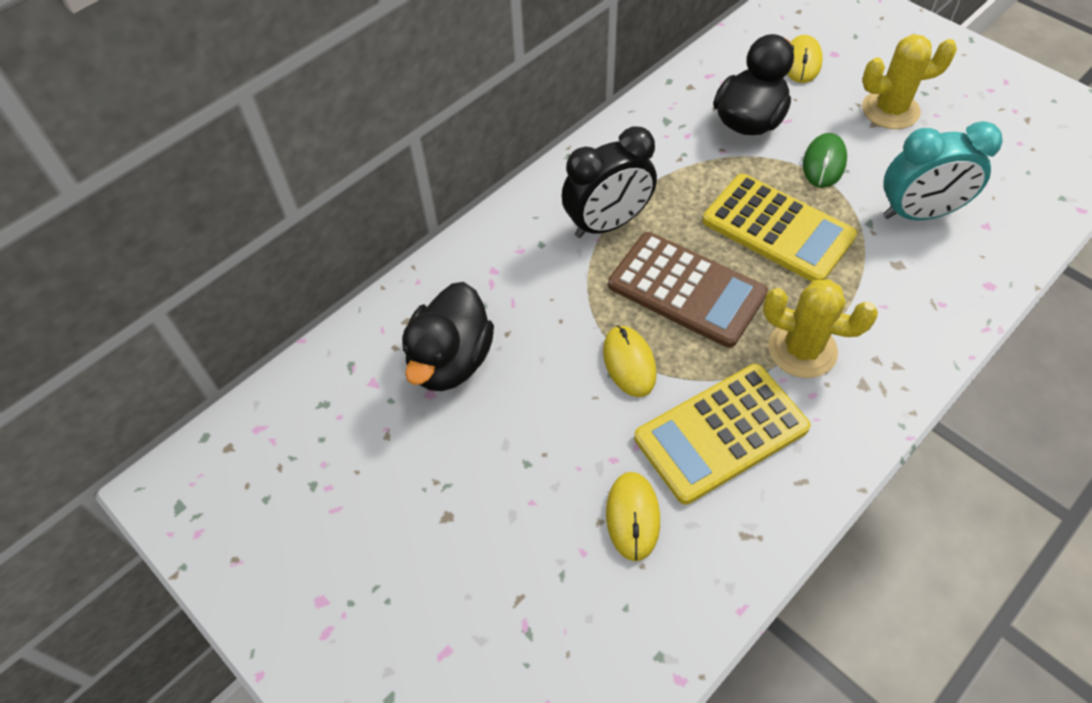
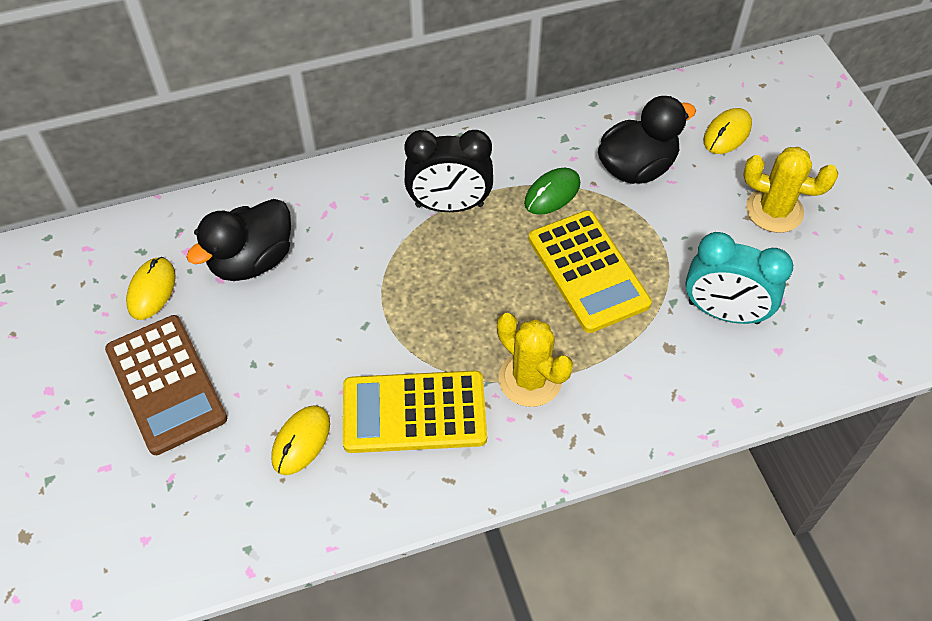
camera: 25 degrees right, 0 degrees up
(629, 362) = (384, 324): yellow mouse -> yellow mouse (151, 290)
(686, 289) = (473, 288): brown calculator -> brown calculator (166, 384)
(824, 163) = (674, 232): green mouse -> green mouse (552, 193)

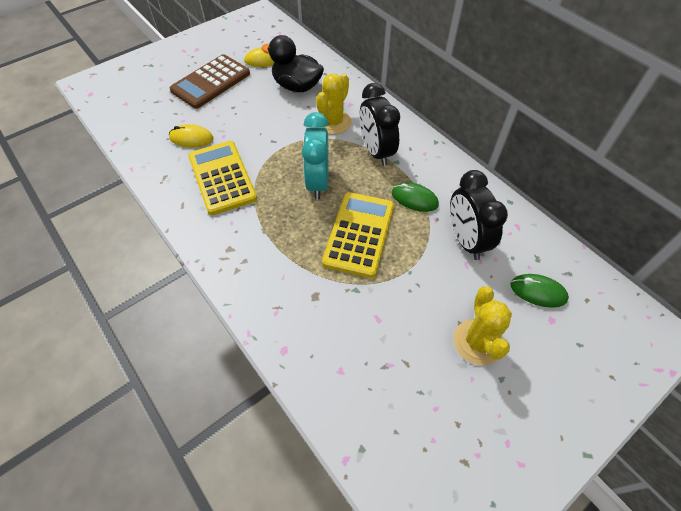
camera: 70 degrees right, 0 degrees up
(530, 379) = (262, 224): yellow cactus -> yellow cactus (333, 122)
(588, 271) = (359, 234): yellow calculator -> yellow calculator turned 150 degrees clockwise
(636, 168) = (466, 240): black duck -> black clock
(723, 312) = (360, 325): turquoise clock -> turquoise clock (318, 182)
(727, 133) = (538, 291): yellow mouse -> green mouse

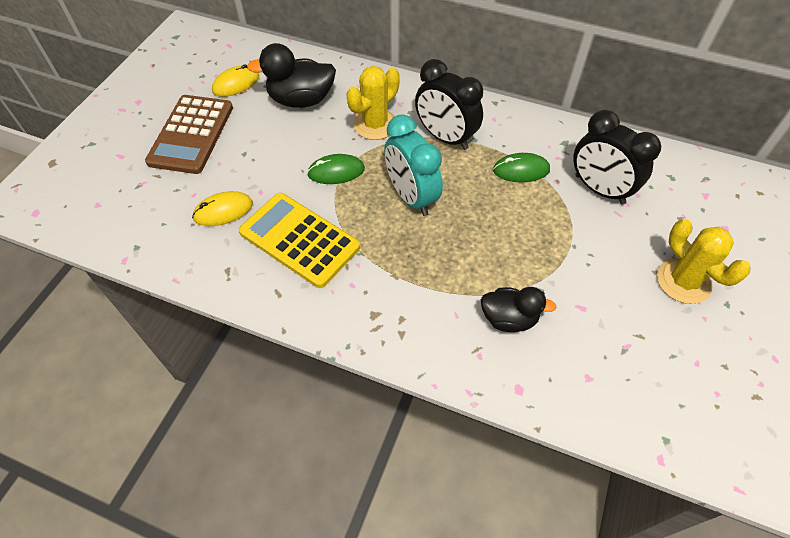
camera: 30 degrees left, 0 degrees up
(317, 298) = (509, 319): none -> black duck
(333, 122) = (375, 124): yellow cactus -> yellow cactus turned 45 degrees clockwise
(359, 234) = (496, 231): yellow calculator -> none
(538, 291) = (695, 208): green mouse -> green mouse (336, 171)

